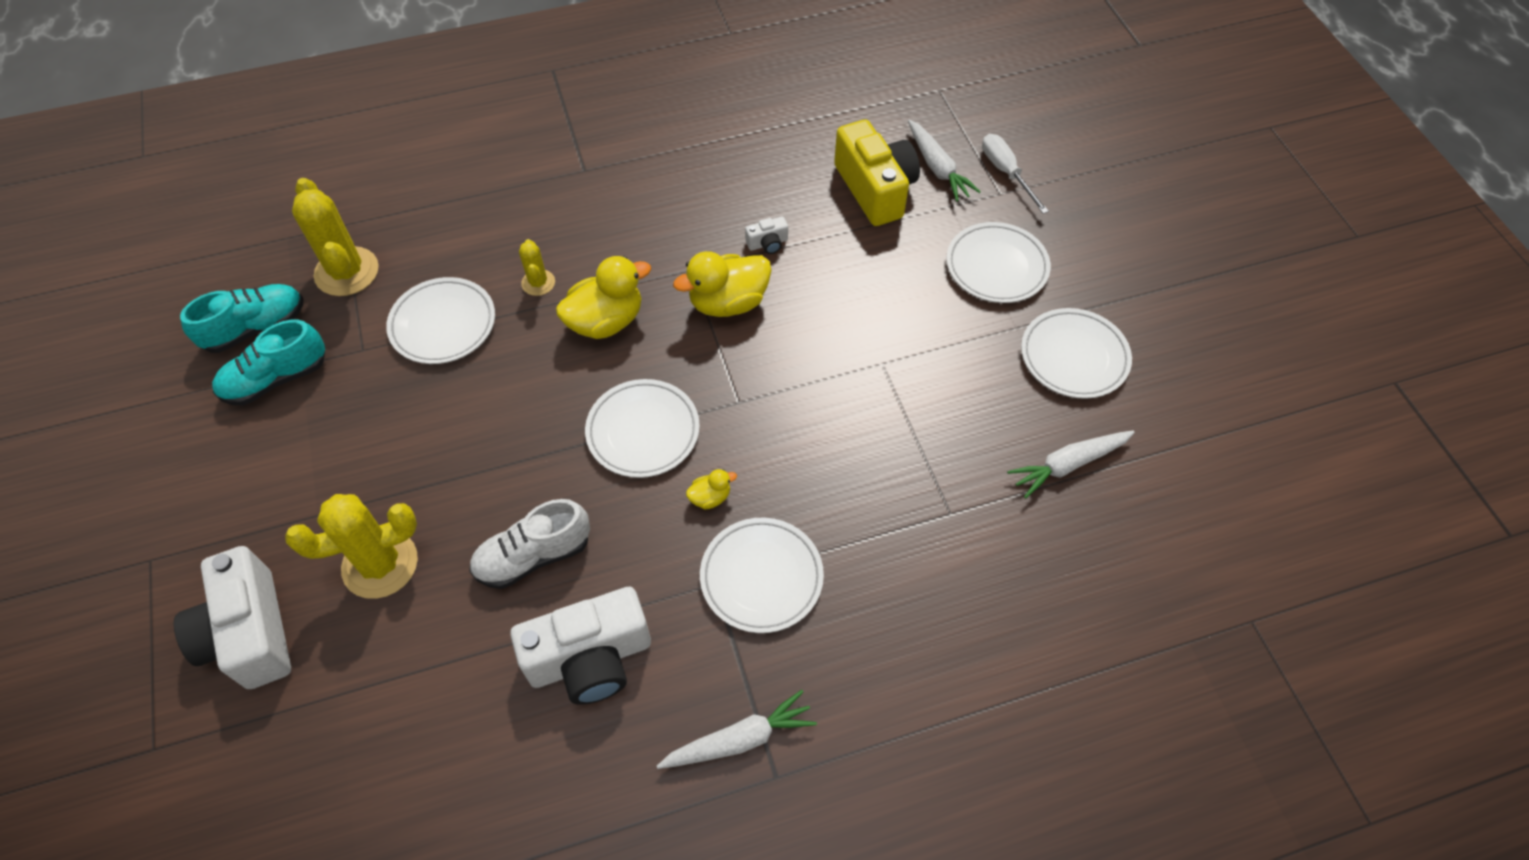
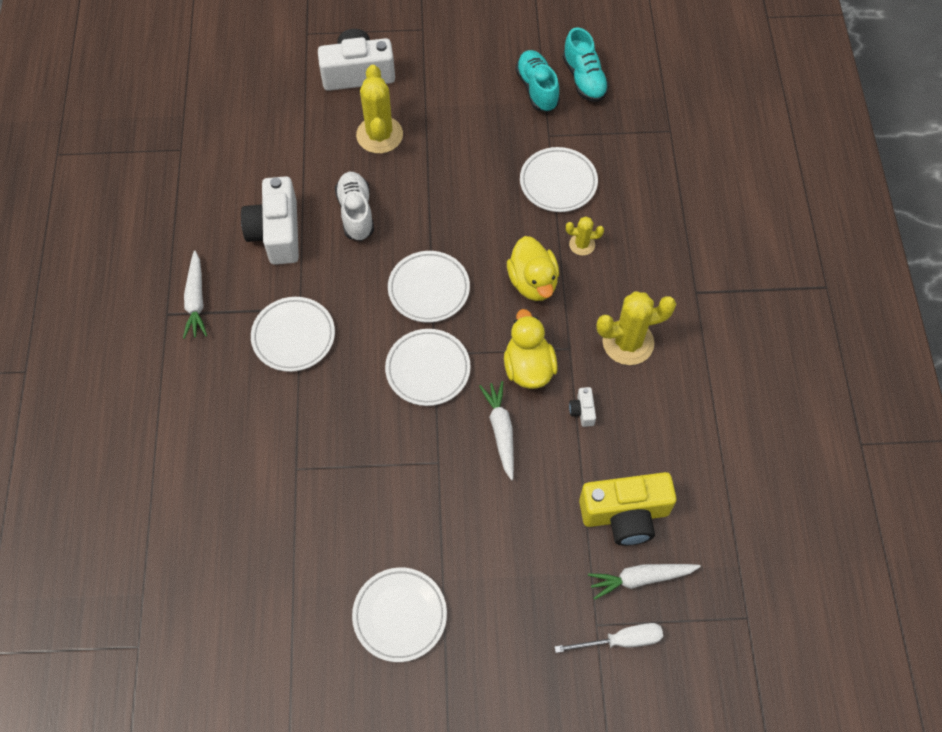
camera: 105 degrees right, 5 degrees up
(347, 272) = (622, 130): yellow cactus -> yellow cactus (628, 342)
(710, 497) = (362, 319): yellow duck -> none
(996, 266) = (511, 588): white plate -> white plate (428, 369)
(1068, 465) = (305, 568): white carrot -> white carrot (501, 431)

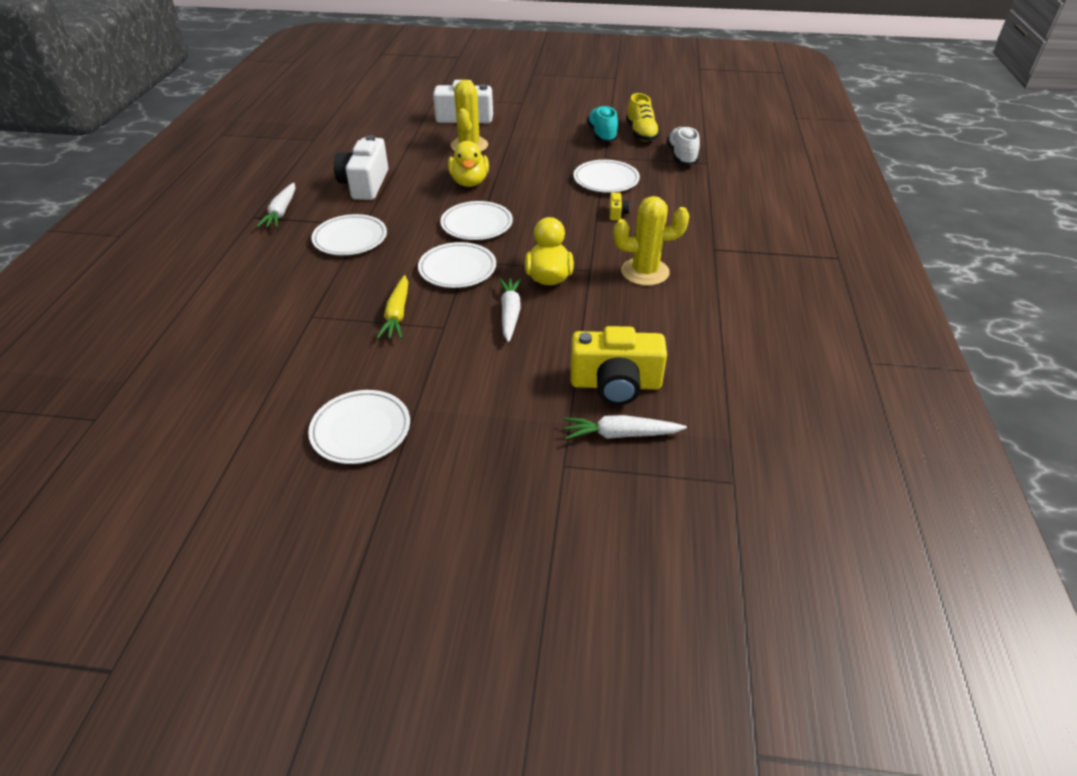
camera: 10 degrees right, 20 degrees down
(356, 213) = (433, 180): white shoe -> white shoe (681, 156)
(385, 451) = (397, 314): none -> yellow carrot
(533, 282) = (568, 229): yellow duck -> yellow duck (469, 182)
(582, 244) = (617, 213): yellow cactus -> yellow camera
(582, 411) = (591, 309): white camera -> none
(584, 79) = (641, 133): turquoise shoe -> yellow shoe
(620, 640) = (587, 482): white screwdriver -> none

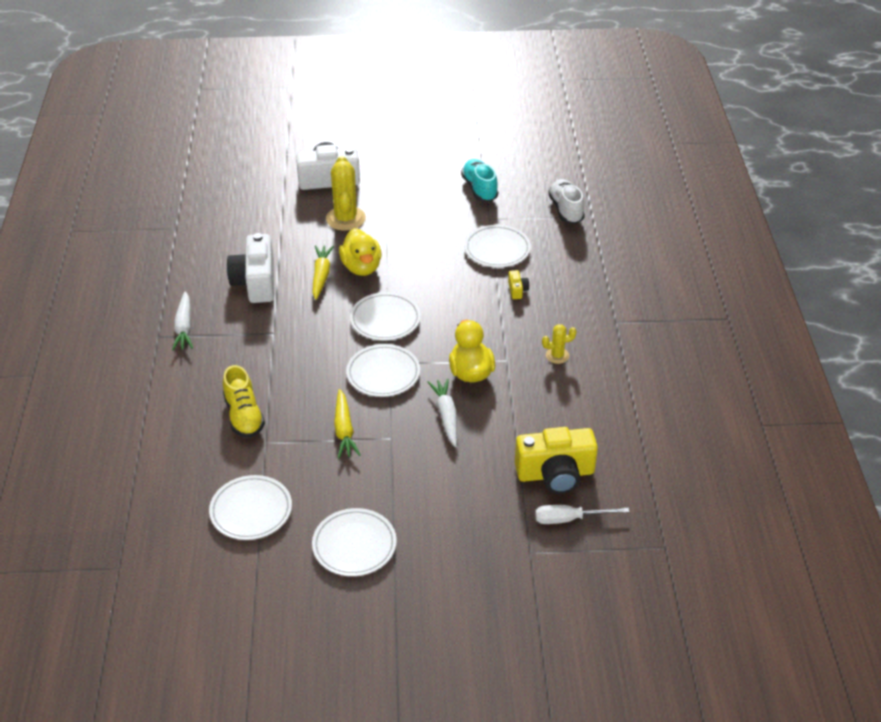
camera: 10 degrees left, 0 degrees up
(350, 239) = (267, 351): white plate -> white plate (251, 510)
(429, 185) = (321, 276): none -> yellow carrot
(621, 434) = (569, 519): white carrot -> white screwdriver
(641, 133) = (519, 183): yellow shoe -> yellow shoe (244, 416)
(645, 272) = (557, 355): yellow cactus -> yellow cactus, size x0.53

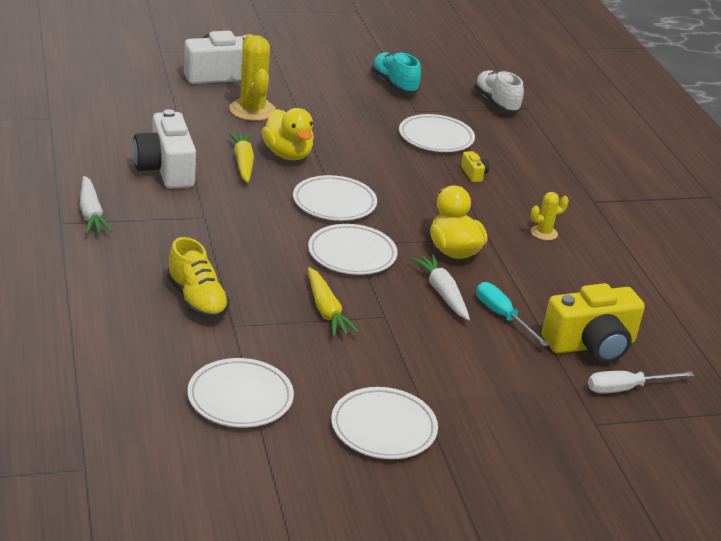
camera: 15 degrees left, 10 degrees down
(489, 442) = (502, 316): none -> turquoise screwdriver

